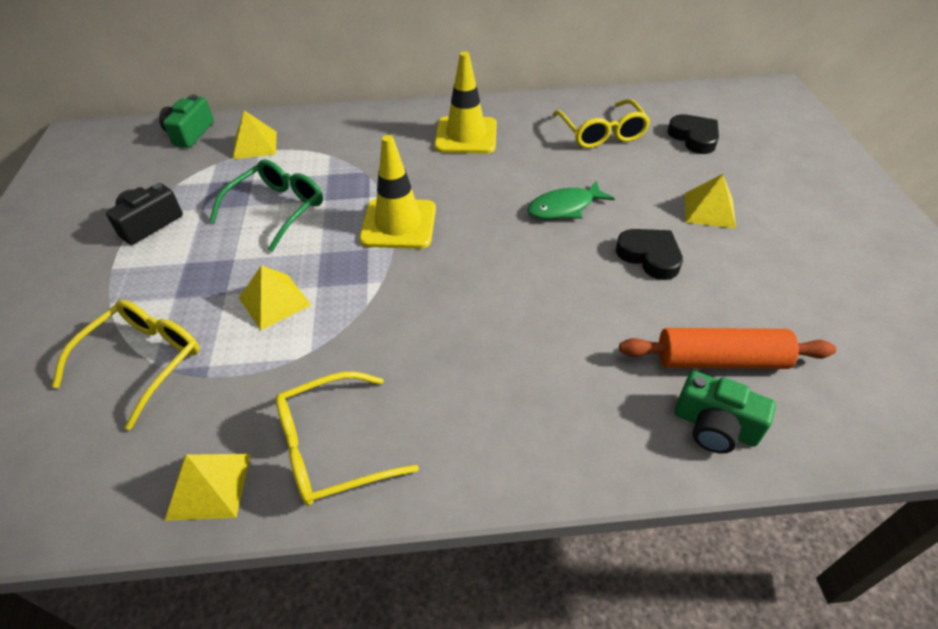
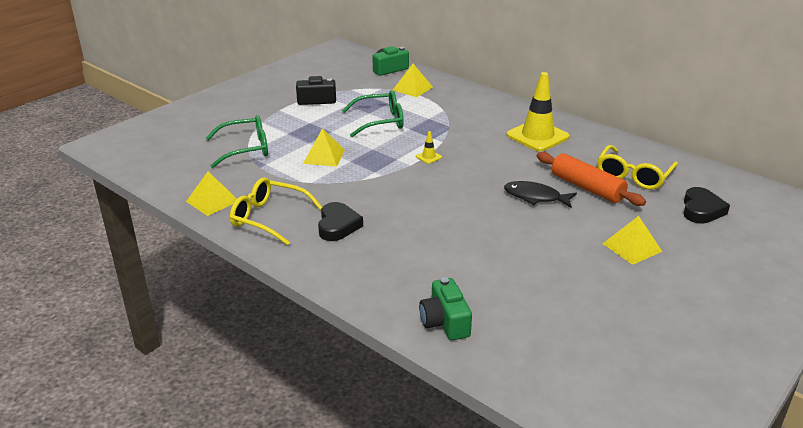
camera: 45 degrees right, 15 degrees down
(143, 361) = (245, 149): yellow glasses -> green glasses
(398, 224) = (428, 157): yellow traffic cone -> yellow traffic cone, size x0.40
(564, 207) = (535, 197): green fish -> black fish
(649, 256) = (545, 244): black heart -> black heart (338, 225)
(720, 360) = (499, 304): orange rolling pin -> orange rolling pin (587, 188)

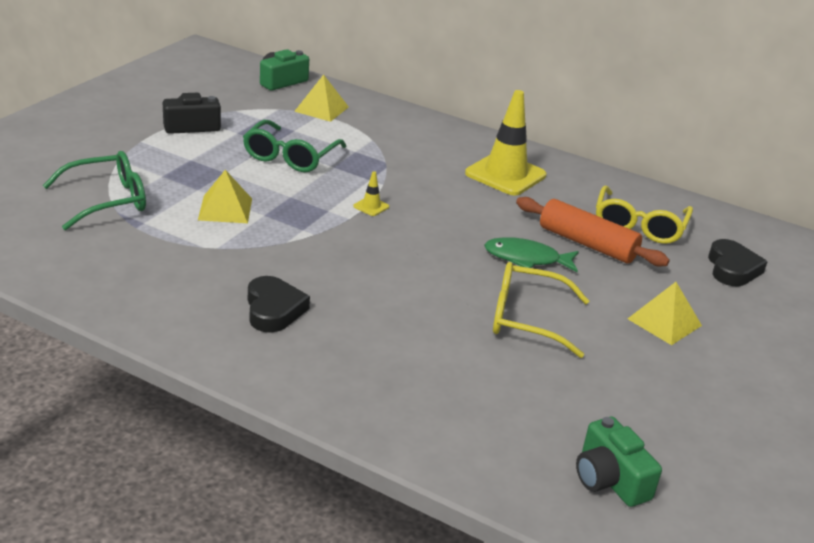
camera: 15 degrees left, 0 degrees up
(212, 201) = (79, 280): yellow pyramid -> none
(269, 218) = (171, 302): yellow glasses -> yellow glasses (526, 319)
(380, 121) = (290, 157): green glasses -> green glasses turned 135 degrees clockwise
(445, 322) = (458, 439): green camera -> green camera (610, 479)
(535, 197) = (526, 259): black fish -> green fish

